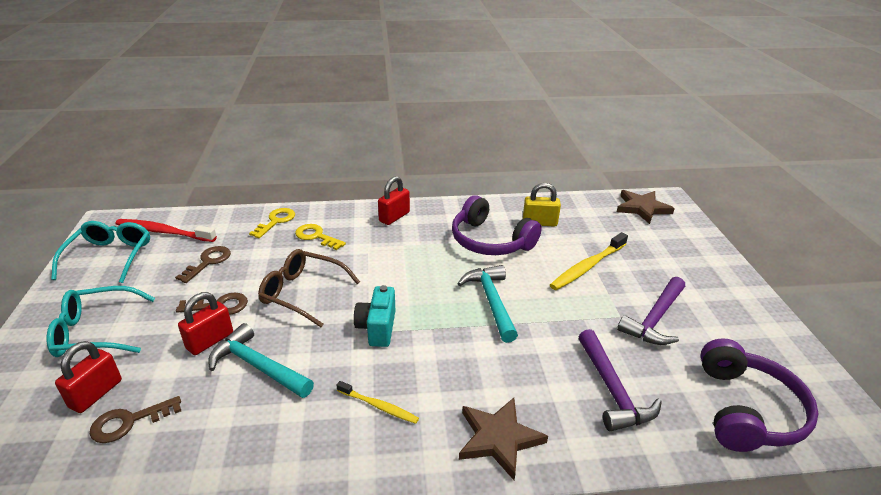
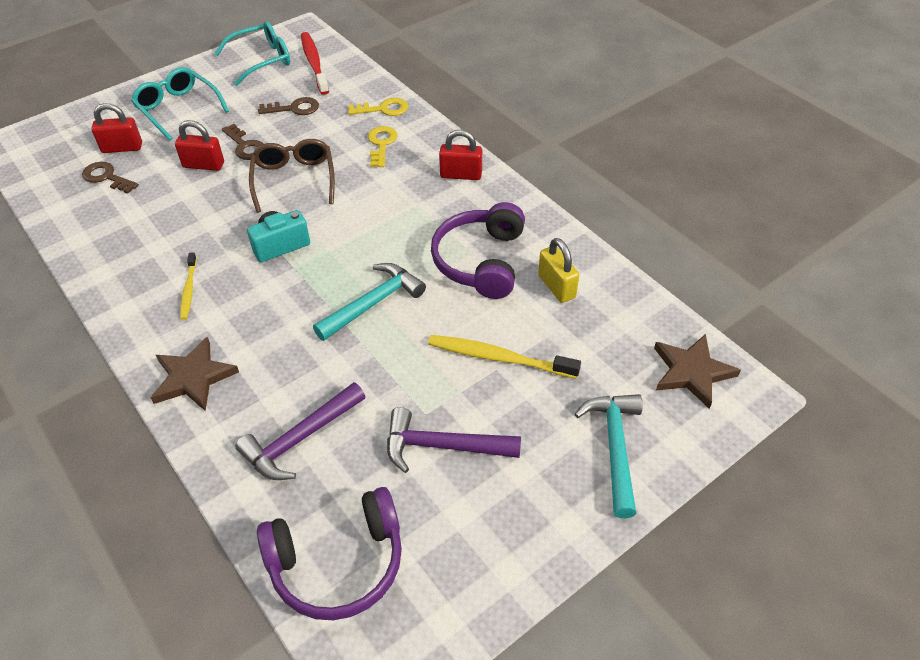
camera: 60 degrees right, 15 degrees up
(257, 366) = (192, 204): turquoise hammer -> turquoise hammer (614, 447)

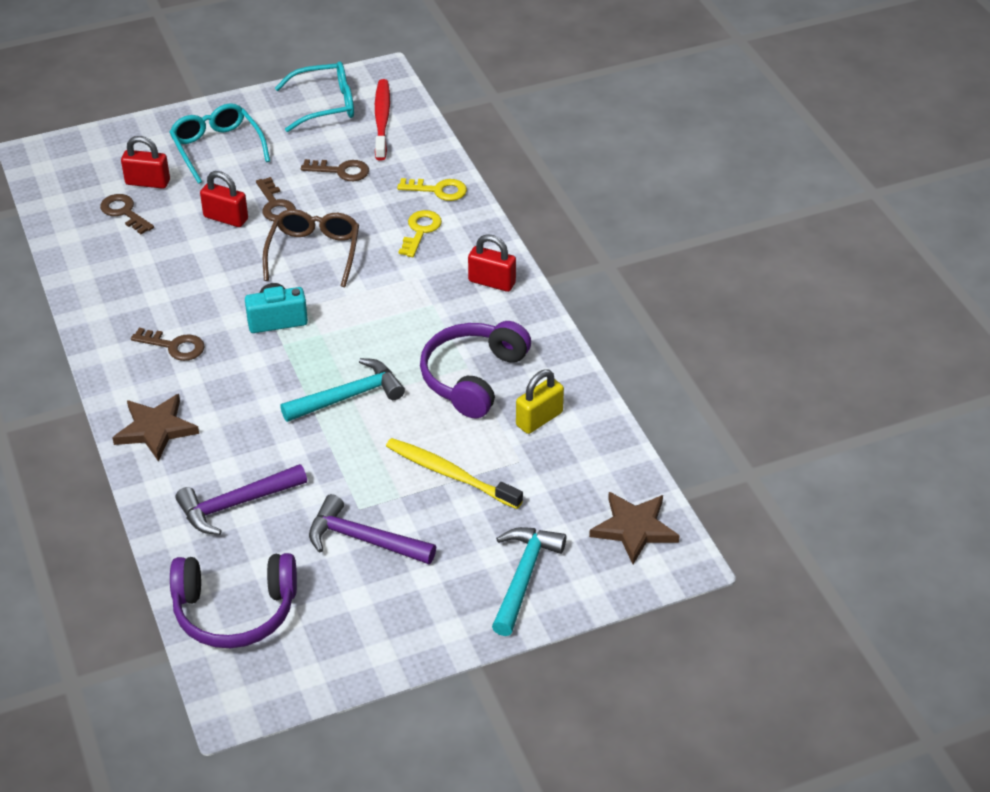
camera: 15 degrees right, 5 degrees down
(189, 290) = (174, 346): yellow toothbrush -> brown key
(556, 286) = (539, 419): yellow padlock -> yellow padlock turned 60 degrees clockwise

